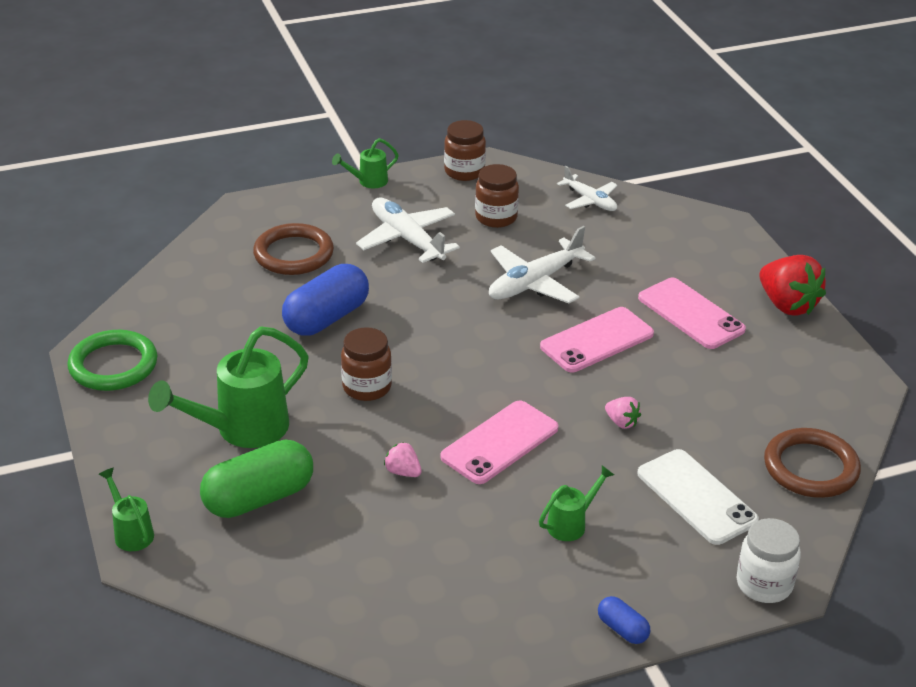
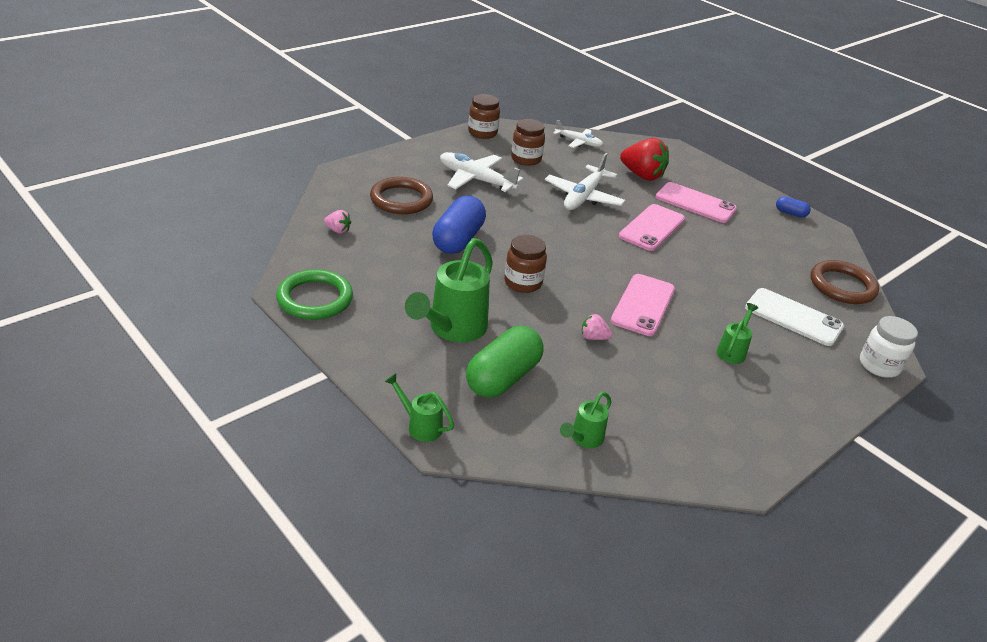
camera: 25 degrees left, 0 degrees up
(368, 182) = (420, 146): green watering can -> green watering can (583, 439)
(621, 422) = (709, 277): pink strawberry -> pink strawberry (338, 230)
(622, 629) = (822, 416): blue capsule -> blue capsule (790, 213)
(787, 305) = (746, 190): red strawberry -> red strawberry (642, 175)

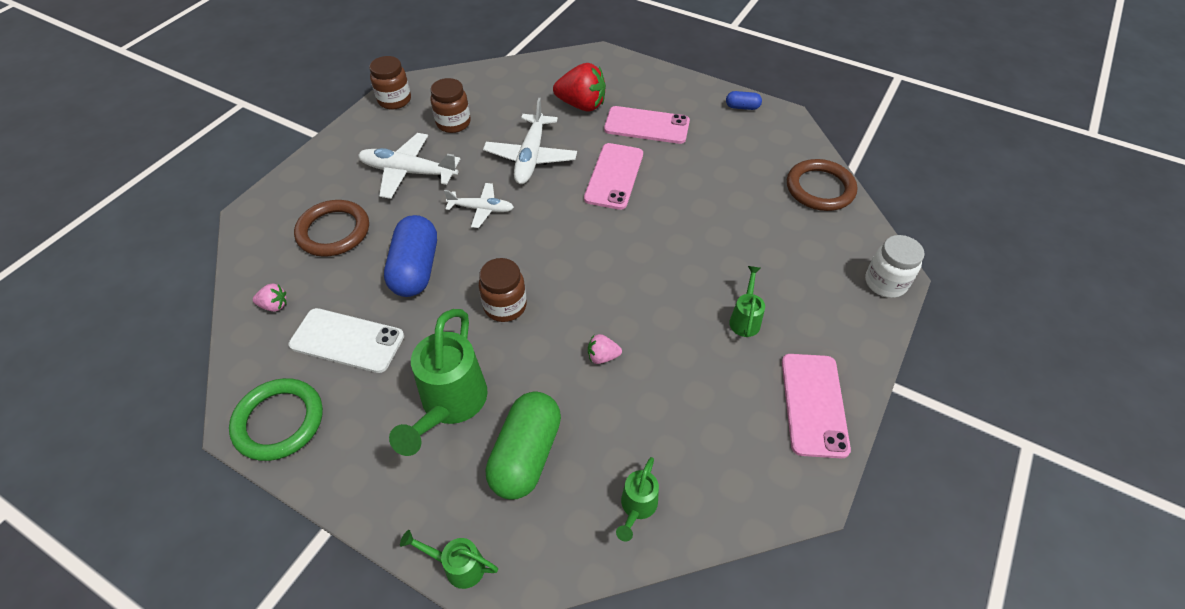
camera: 15 degrees left, 15 degrees up
(578, 142) = (501, 79): white plane -> white plane (481, 209)
(643, 305) = (638, 289): pink phone -> pink phone (814, 404)
(793, 317) = (788, 249): white phone -> white phone (347, 340)

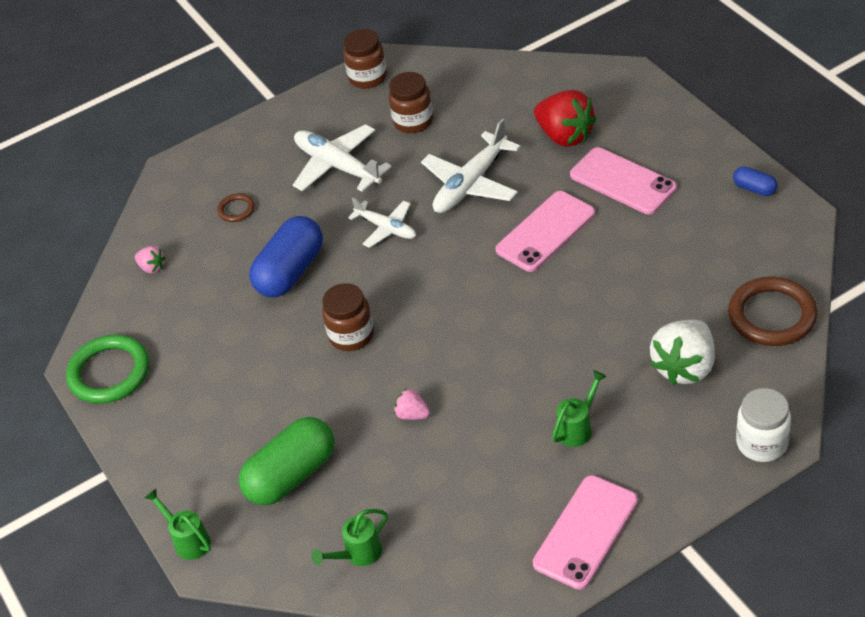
camera: 35 degrees right, 5 degrees down
(333, 231) = (236, 210): brown ring -> brown ring, size x0.49
(347, 340) = (196, 321): white phone -> none
(450, 406) = (251, 410): green watering can -> none
(789, 244) = (685, 367): none -> white strawberry

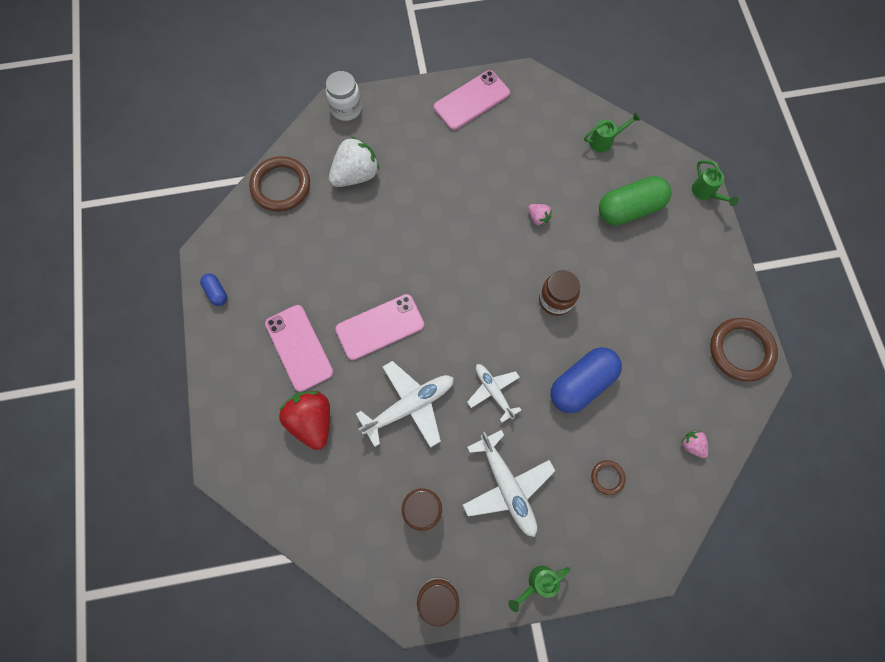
camera: 165 degrees left, 25 degrees up
(109, 373) = (741, 350): green ring -> brown ring
(578, 427) = (441, 164): green watering can -> green watering can (537, 583)

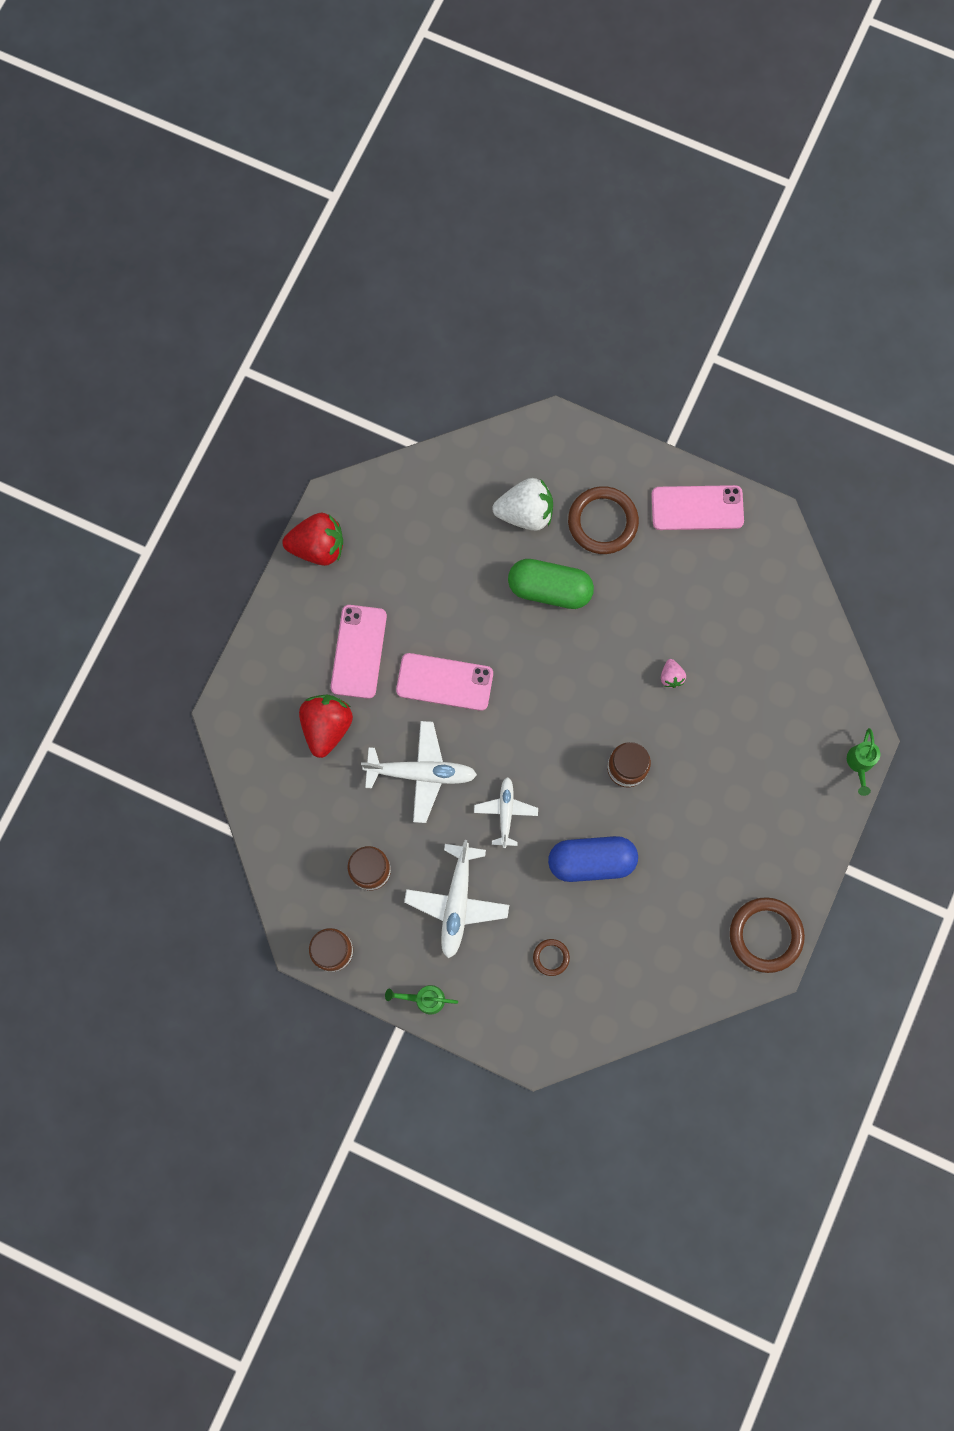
camera: 35 degrees right, 5 degrees up
(216, 292) = (318, 547): blue capsule -> red strawberry
(281, 186) = (445, 477): brown ring -> brown ring (602, 522)
(346, 108) = (564, 434): white jar -> none
(604, 141) = (800, 642): green watering can -> none
(629, 209) = (769, 728): green capsule -> green capsule (549, 589)
(691, 445) = (649, 984): pink strawberry -> none

